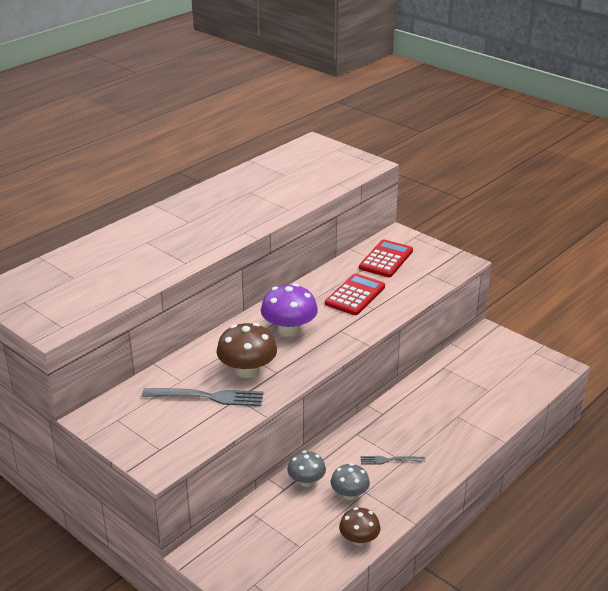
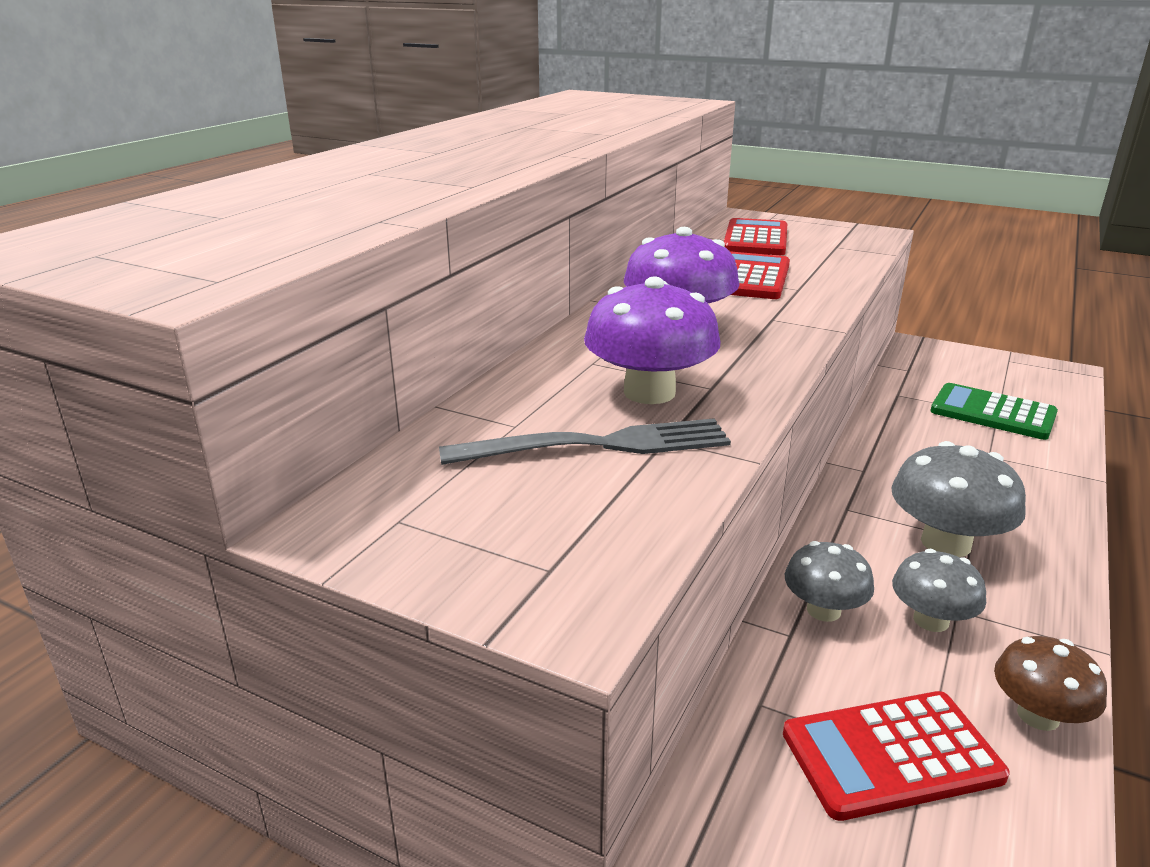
camera: 15 degrees left, 5 degrees down
(247, 371) = (649, 392): brown mushroom -> purple mushroom
(289, 541) = (891, 755): none -> red calculator
(389, 460) = (946, 543): grey fork -> grey mushroom
(486, 389) = (992, 413): none -> green calculator

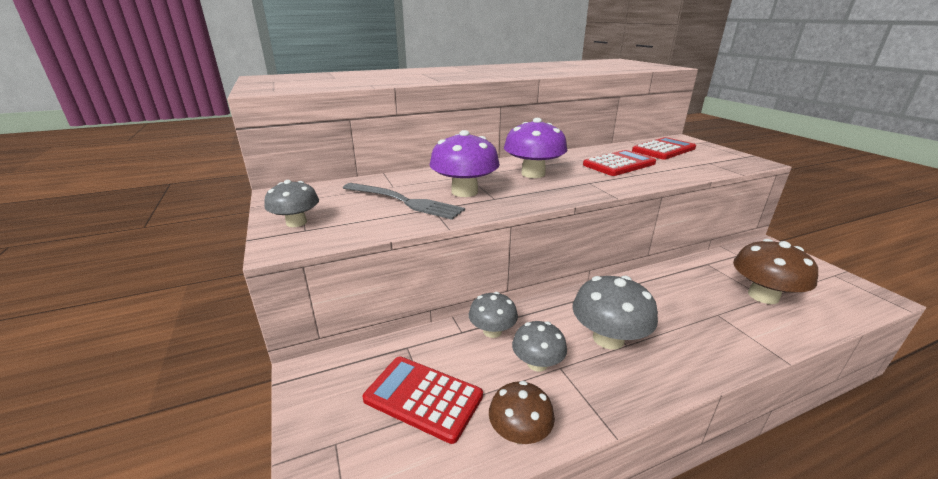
camera: 40 degrees right, 0 degrees up
(503, 565) = (296, 222): none -> grey mushroom
(992, 413) = (763, 296): green calculator -> brown mushroom

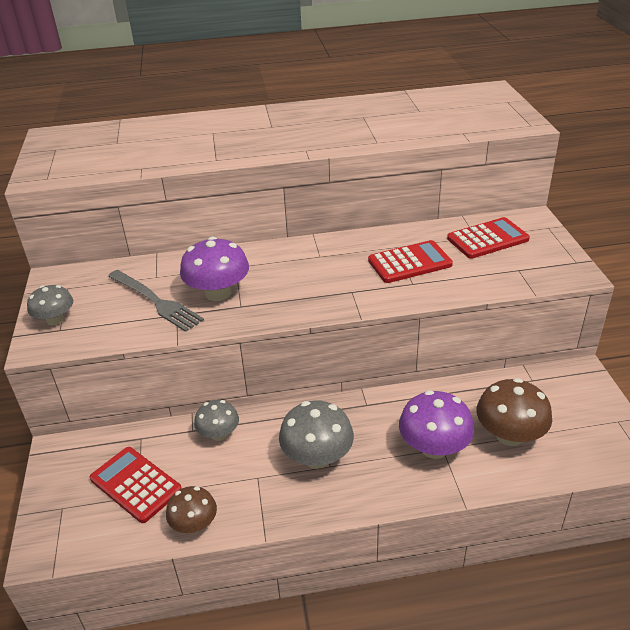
camera: 15 degrees right, 10 degrees up
(533, 174) = (304, 270): purple mushroom -> purple mushroom (434, 447)
(537, 363) = (240, 470): grey mushroom -> none

